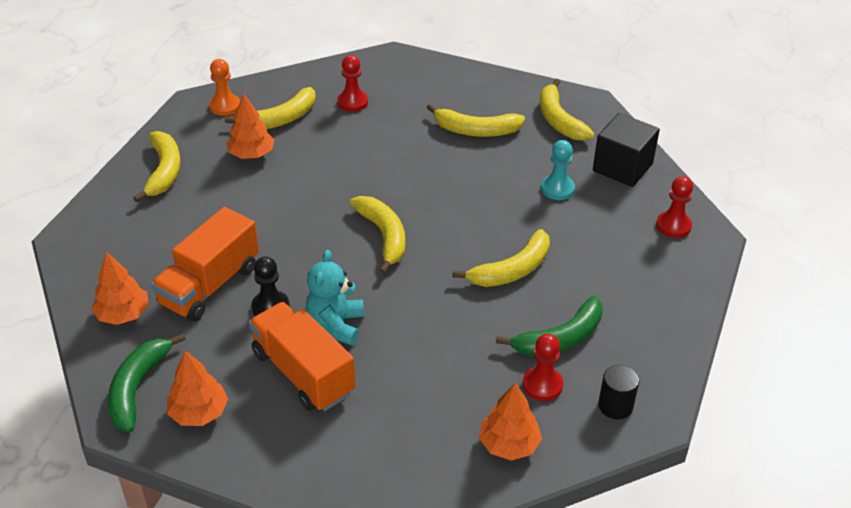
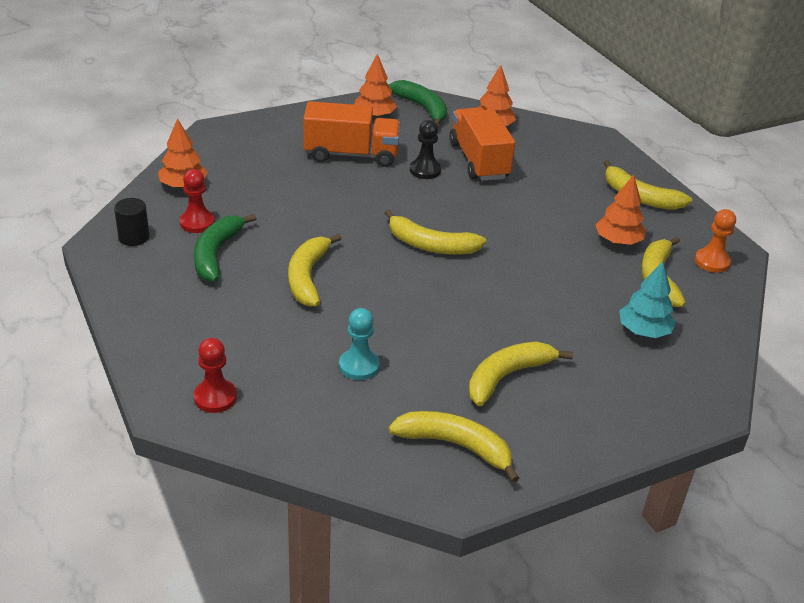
camera: 130 degrees right, 5 degrees down
(336, 325) = (372, 183): turquoise teddy bear -> none
(352, 102) = (643, 331): red pawn -> turquoise tree
(622, 167) = (328, 431): black cube -> none

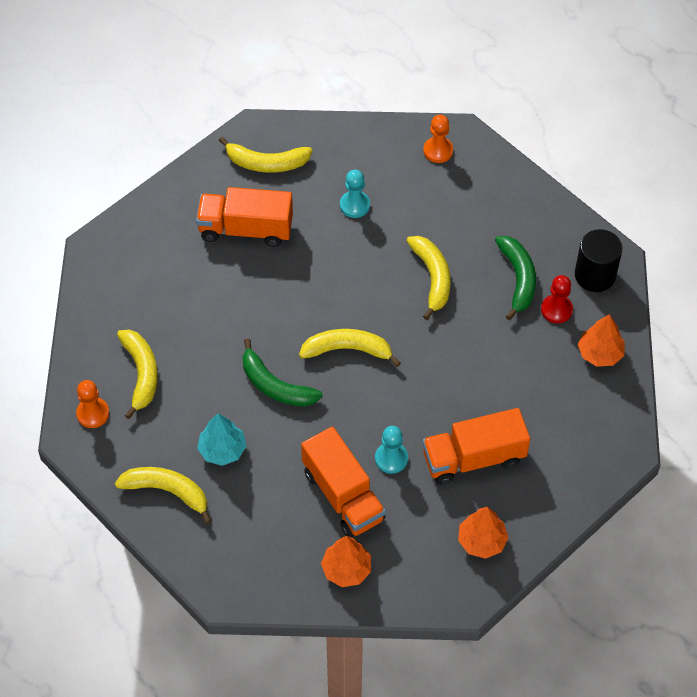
camera: 165 degrees right, 20 degrees up
(134, 237) = (595, 275): black cylinder -> black cylinder, size x1.55
(215, 397) = (438, 151): red pawn -> orange pawn
(422, 108) = (435, 577): green banana -> green banana (275, 385)
(425, 170) = (391, 458): black pawn -> turquoise pawn
(507, 376) = (246, 229): yellow banana -> orange truck
(618, 241) = (182, 413): orange tree -> none
(643, 331) = (149, 307): turquoise tree -> turquoise tree (222, 450)

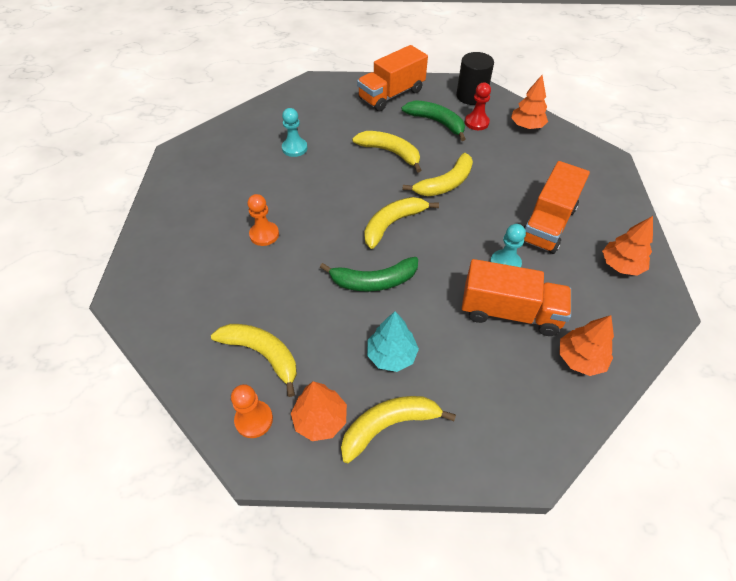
camera: 45 degrees left, 5 degrees down
(131, 450) = (320, 419): none -> orange tree
(246, 229) = (236, 206): orange truck -> orange truck (391, 95)
(266, 163) = (206, 163): yellow banana -> yellow banana (445, 183)
(438, 151) = (310, 95): orange pawn -> orange pawn (264, 234)

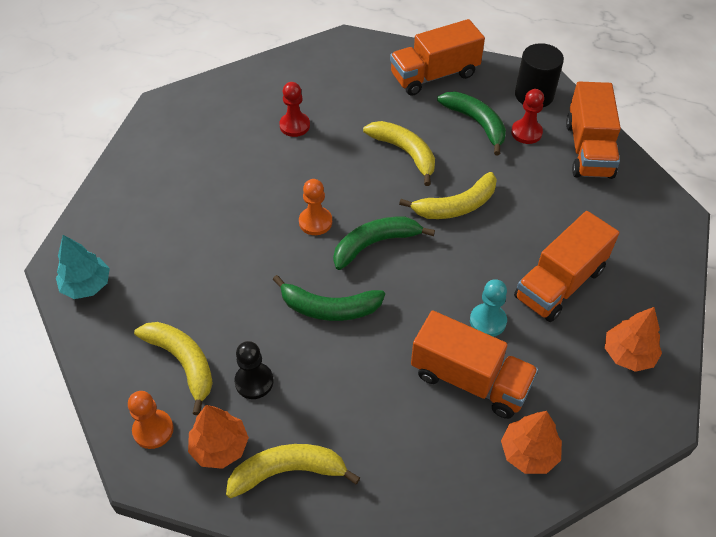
camera: 15 degrees right, 0 degrees up
(264, 234) = (227, 226): orange pawn -> orange pawn (315, 222)
(294, 148) = (294, 125): turquoise pawn -> red pawn
(331, 356) = (254, 381): none -> black pawn
(391, 355) = (318, 397): turquoise tree -> turquoise tree (87, 285)
(393, 224) = (375, 244): yellow banana -> green banana
(526, 126) = (588, 149): orange tree -> orange truck

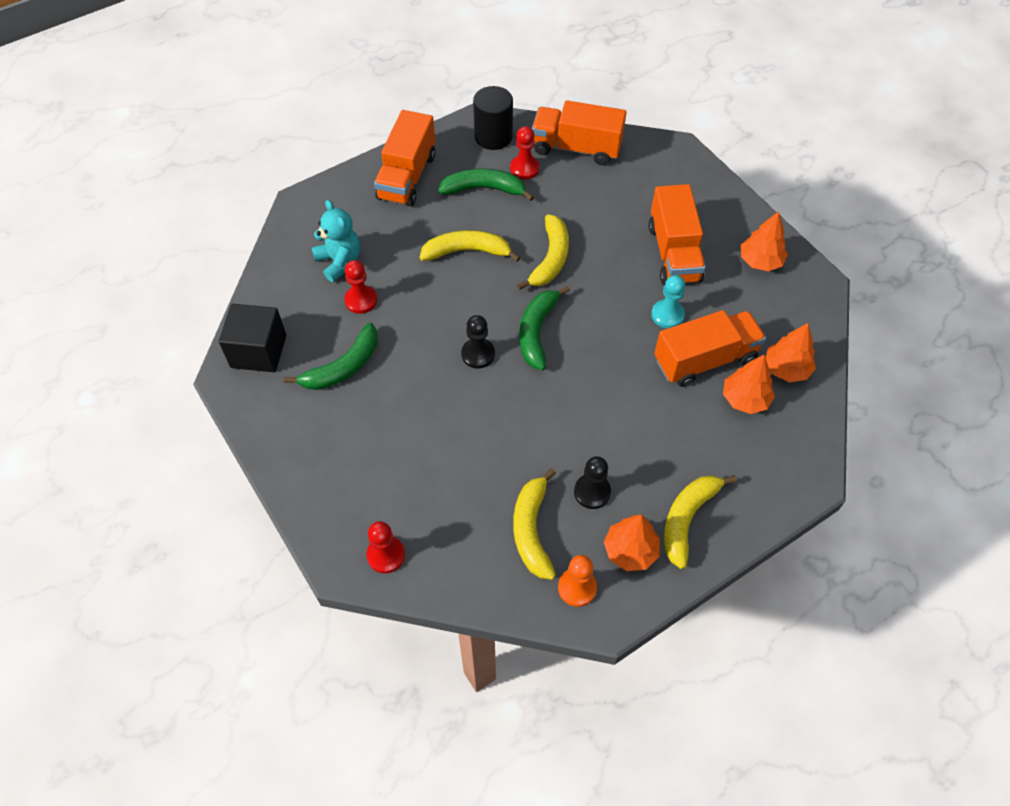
camera: 50 degrees left, 5 degrees up
(87, 285) = (386, 555): turquoise tree -> red pawn
(183, 363) = (532, 530): yellow banana -> yellow banana turned 90 degrees counterclockwise
(197, 104) = (258, 351): none -> black cube
(315, 222) = (478, 354): orange pawn -> black pawn
(316, 92) = (339, 261): none -> turquoise teddy bear
(329, 308) = (569, 400): green banana -> green banana (343, 367)
(459, 438) = (745, 399): none -> orange tree
(588, 149) = (576, 148): orange truck -> orange truck turned 150 degrees clockwise

